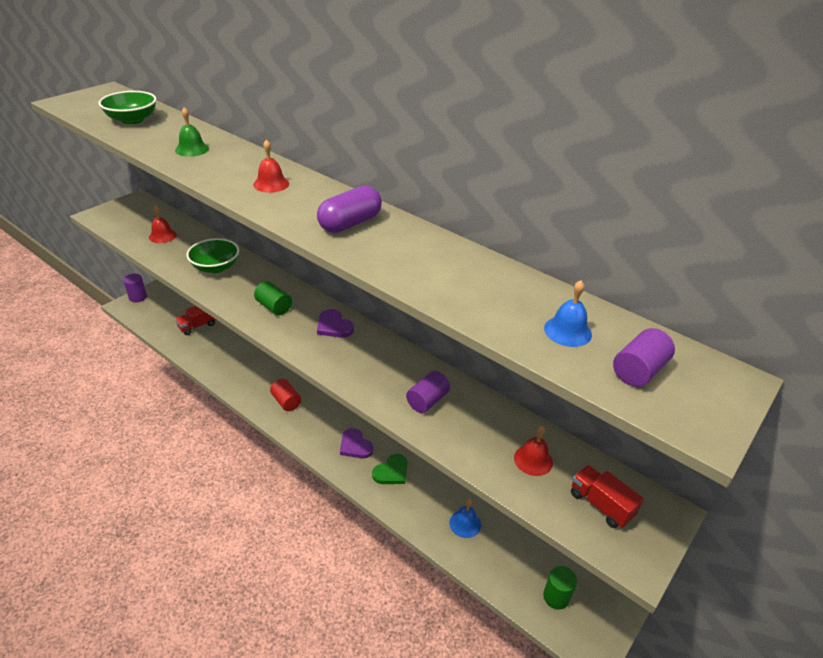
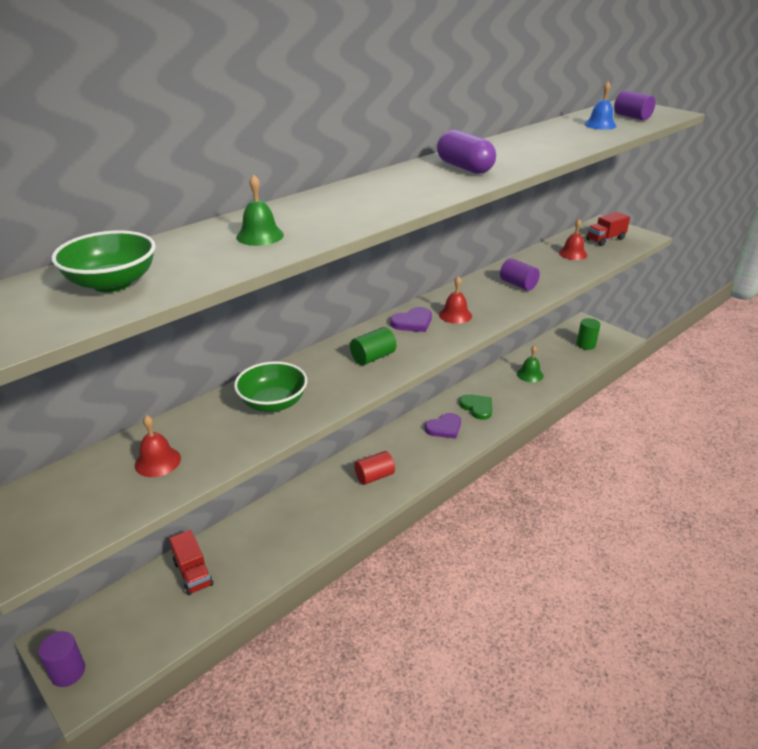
camera: 80 degrees left, 5 degrees down
(271, 184) = (376, 195): red bell -> red bell (455, 315)
(465, 523) = (530, 374): blue bell -> green bell

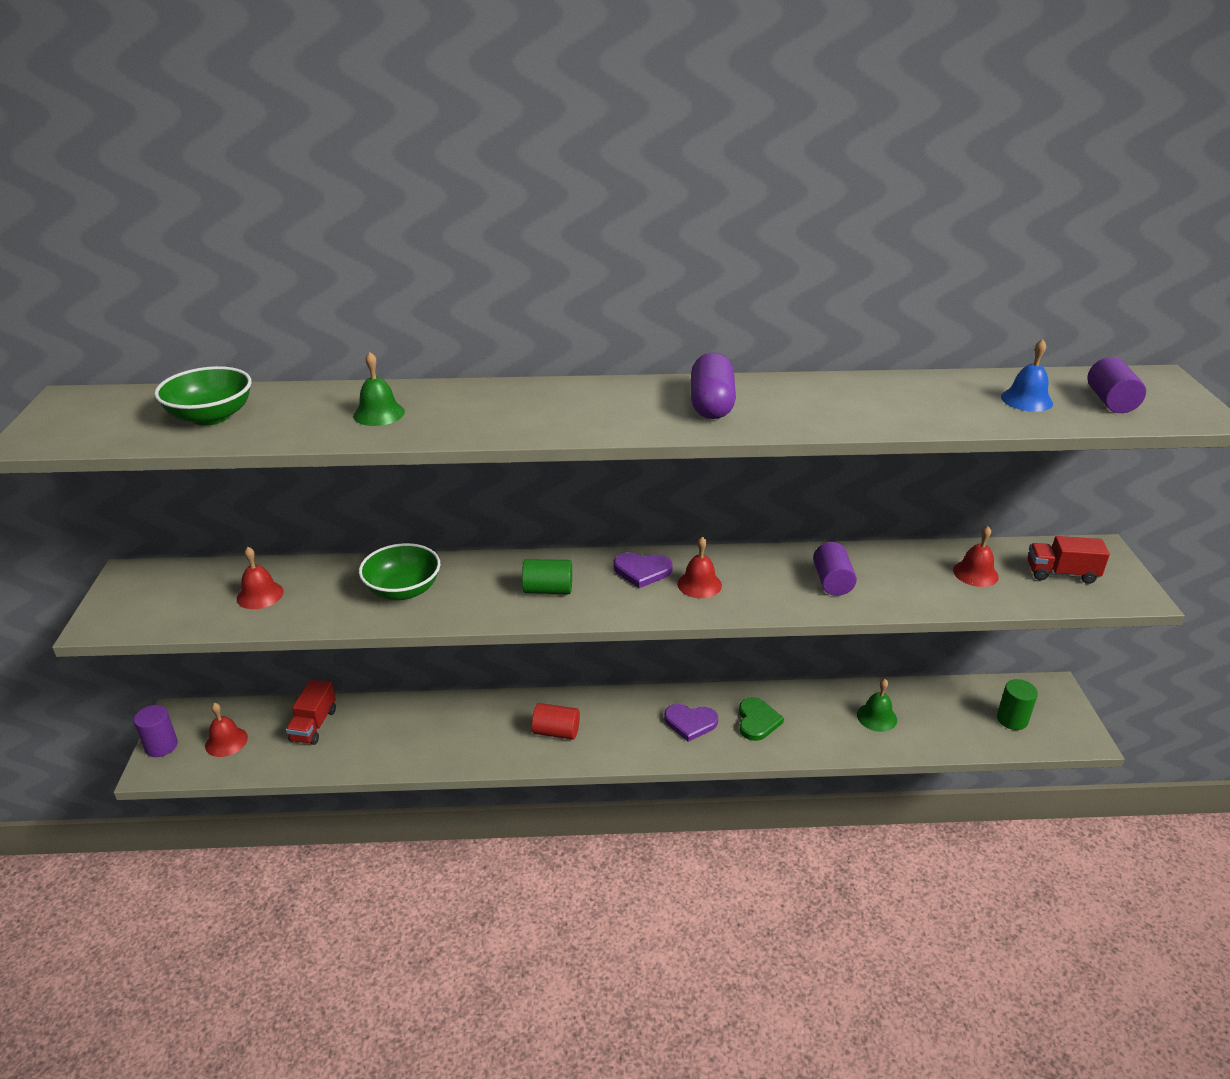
camera: 40 degrees right, 0 degrees up
(129, 630) = (226, 741): none -> red bell

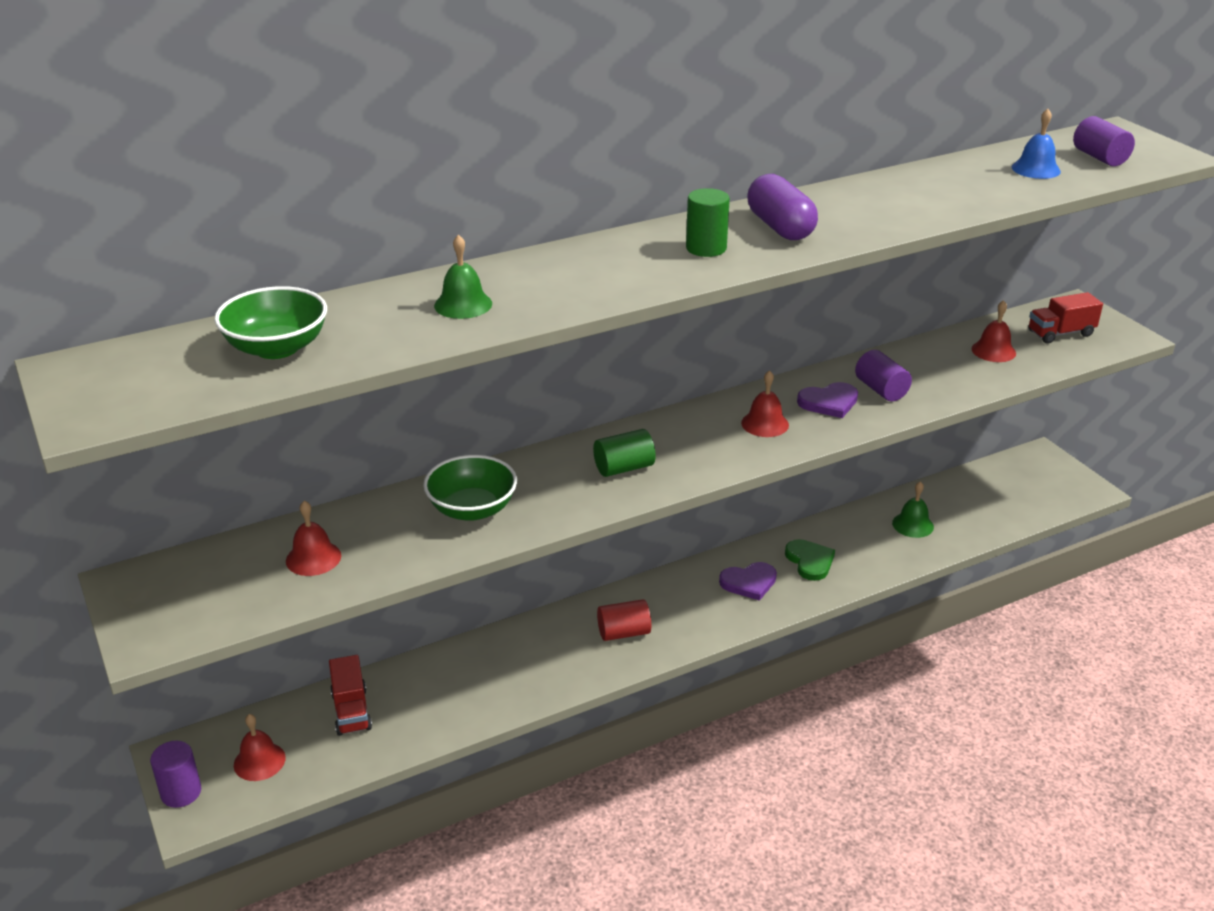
camera: 25 degrees left, 0 degrees up
(642, 571) = (700, 426): purple heart -> purple heart (829, 402)
(1012, 719) = (1025, 492): green cylinder -> green cylinder (706, 248)

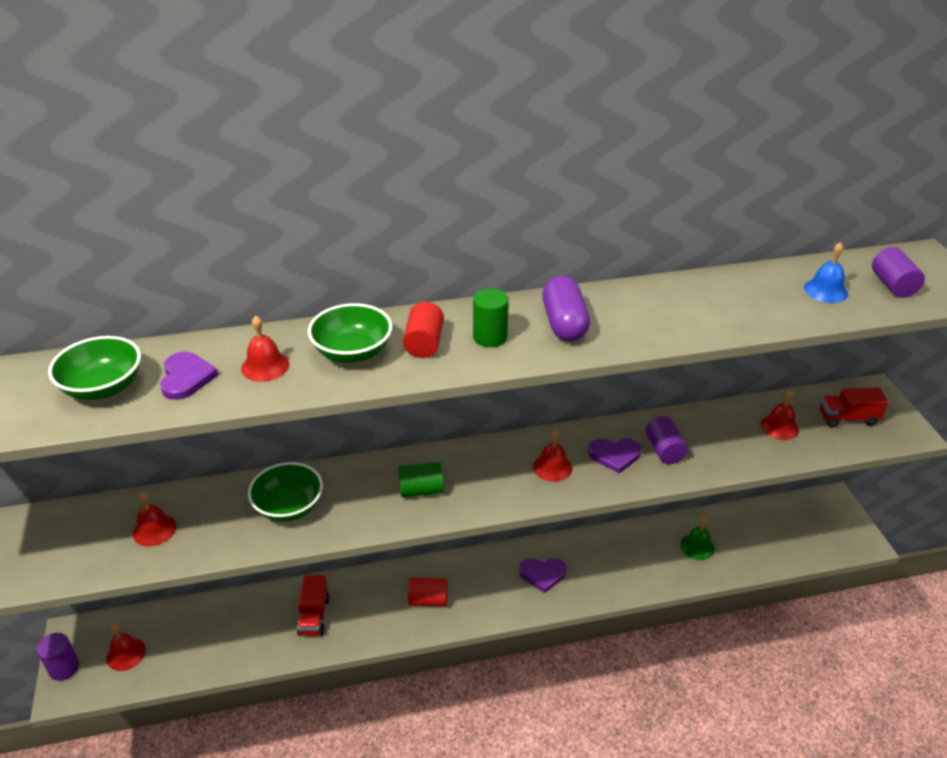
camera: 15 degrees right, 5 degrees up
(351, 711) = (205, 625): red truck -> red truck (314, 616)
(374, 326) = (186, 378): none -> purple heart
(463, 304) = (265, 366): green bell -> red bell
(558, 280) = (352, 352): none -> green bowl
(635, 262) = (424, 343): none -> red cylinder
(810, 561) = (599, 564): green heart -> none

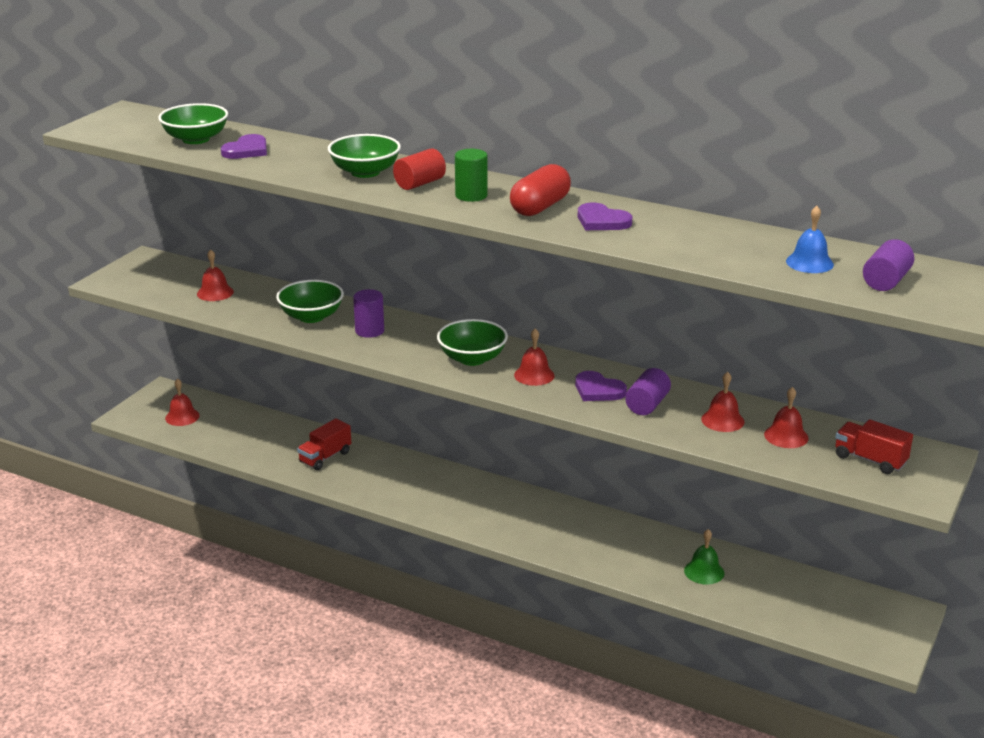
camera: 40 degrees right, 10 degrees down
(64, 668) = (139, 405): purple cylinder -> purple cylinder (369, 331)
(265, 366) = (300, 160): red bell -> red bell (722, 420)
(421, 490) = (413, 345): green cylinder -> none
(428, 600) = (419, 489): red cylinder -> none
(485, 477) = (472, 358): none -> green bowl
(543, 574) = (533, 520): purple heart -> purple heart (602, 221)
(564, 323) = (540, 207): purple capsule -> red capsule

